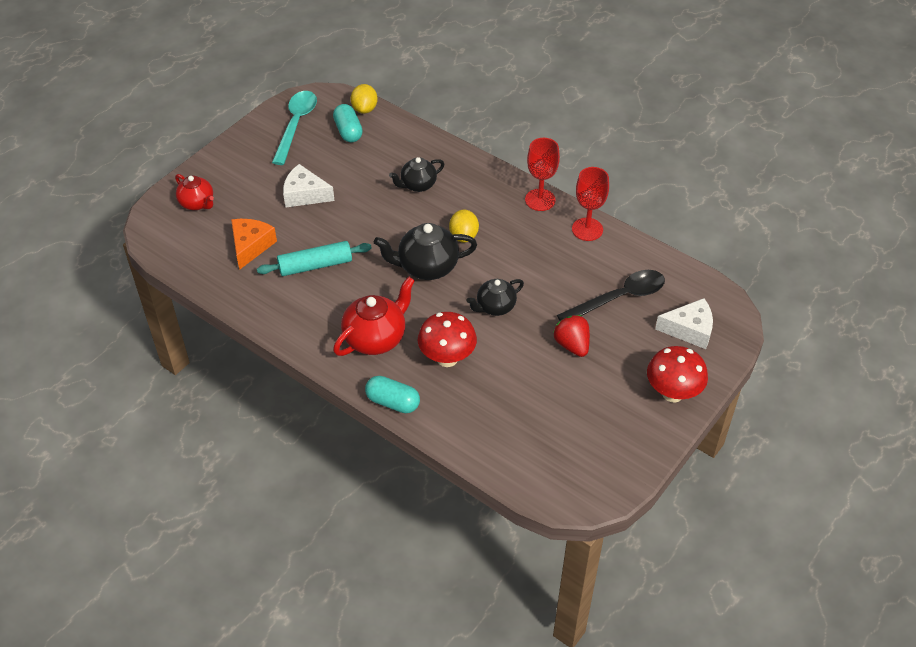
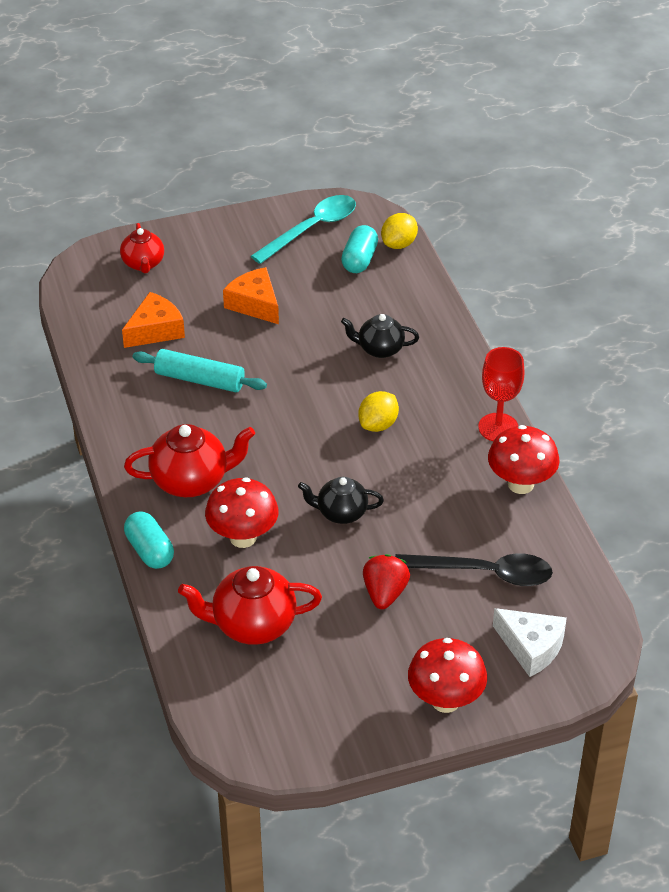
camera: 35 degrees right, 5 degrees down
(305, 194) = (254, 304): white cheese -> orange cheese
(427, 267) = (309, 437): black teapot -> none
(509, 414) = (252, 625): none -> red teapot
(587, 229) = (520, 484): red goblet -> red mushroom

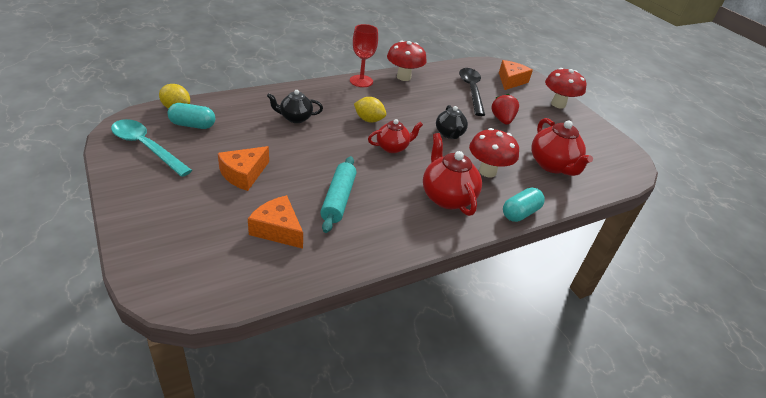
camera: 105 degrees left, 5 degrees down
(143, 264) = (177, 246): red teapot -> red teapot (392, 147)
(379, 349) = (295, 118): black teapot -> black teapot turned 90 degrees clockwise
(385, 593) = (502, 120): red strawberry -> red strawberry turned 90 degrees clockwise
(531, 647) = (511, 81): white cheese -> orange cheese

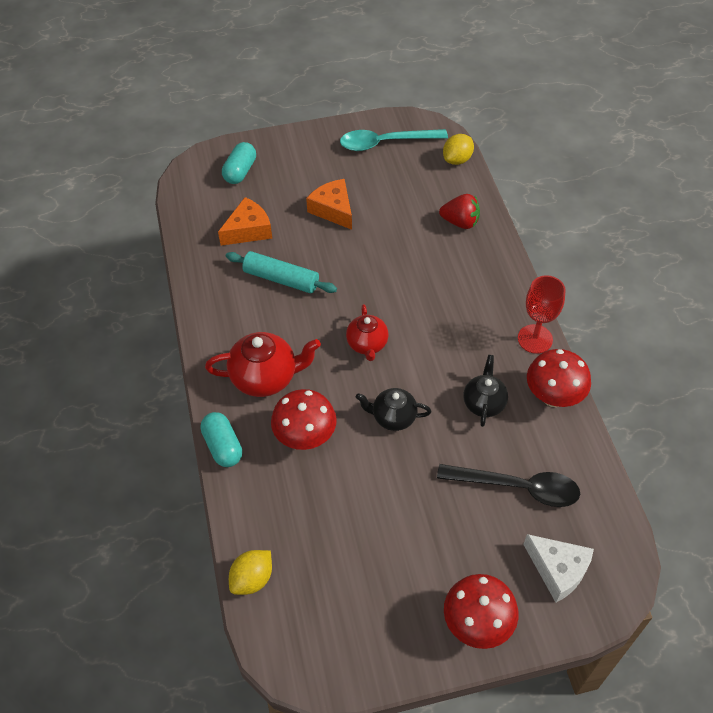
camera: 110 degrees right, 15 degrees up
(146, 147) = (385, 143): turquoise spoon -> turquoise spoon turned 150 degrees counterclockwise
(192, 125) = (423, 173): turquoise capsule -> turquoise capsule (240, 171)
(295, 118) = (436, 257): black teapot -> black teapot (484, 403)
(369, 120) = (430, 330): yellow lemon -> yellow lemon (252, 579)
(502, 120) = (427, 503): red strawberry -> red strawberry (460, 222)
(511, 81) = (558, 570): orange cheese -> white cheese
(552, 165) = (306, 529): red teapot -> none

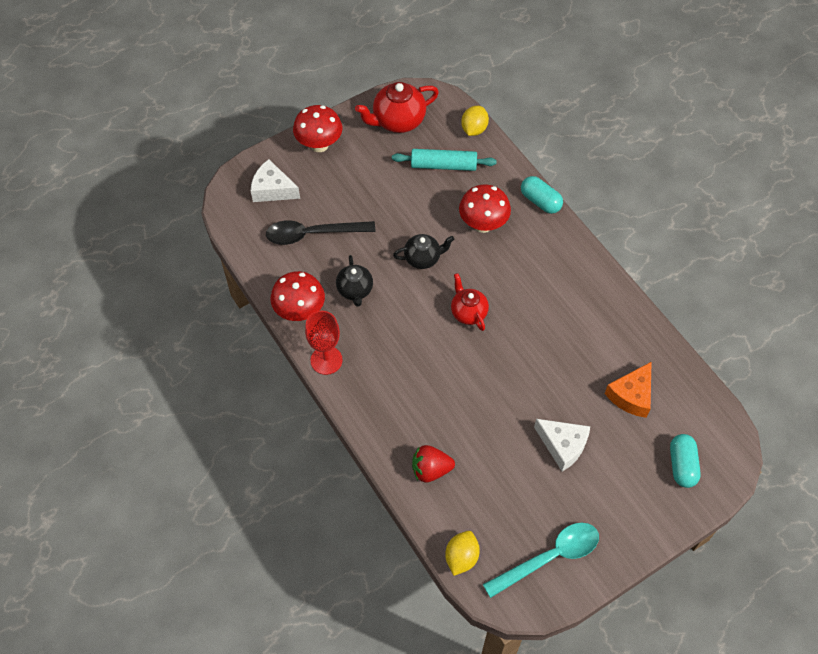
camera: 160 degrees right, 5 degrees up
(265, 377) = (537, 260): red teapot -> red teapot (398, 121)
(281, 279) = (572, 352): turquoise rolling pin -> turquoise rolling pin (443, 165)
(333, 210) = (563, 445): orange cheese -> white cheese

